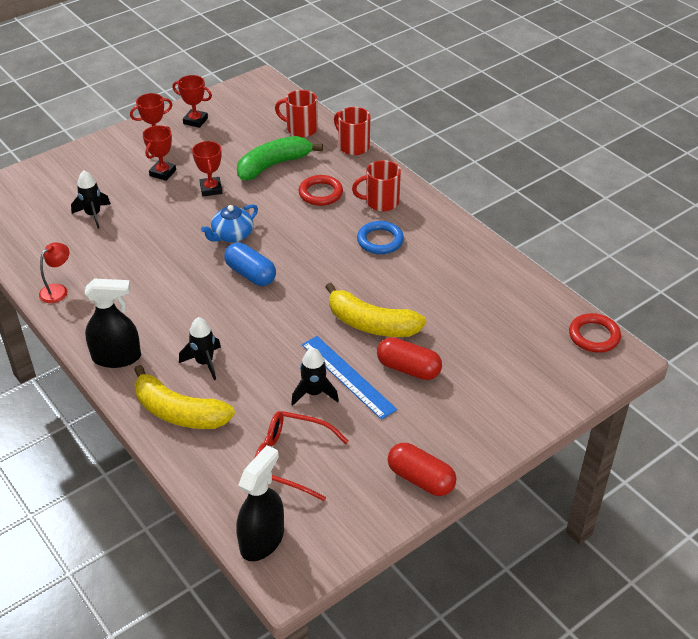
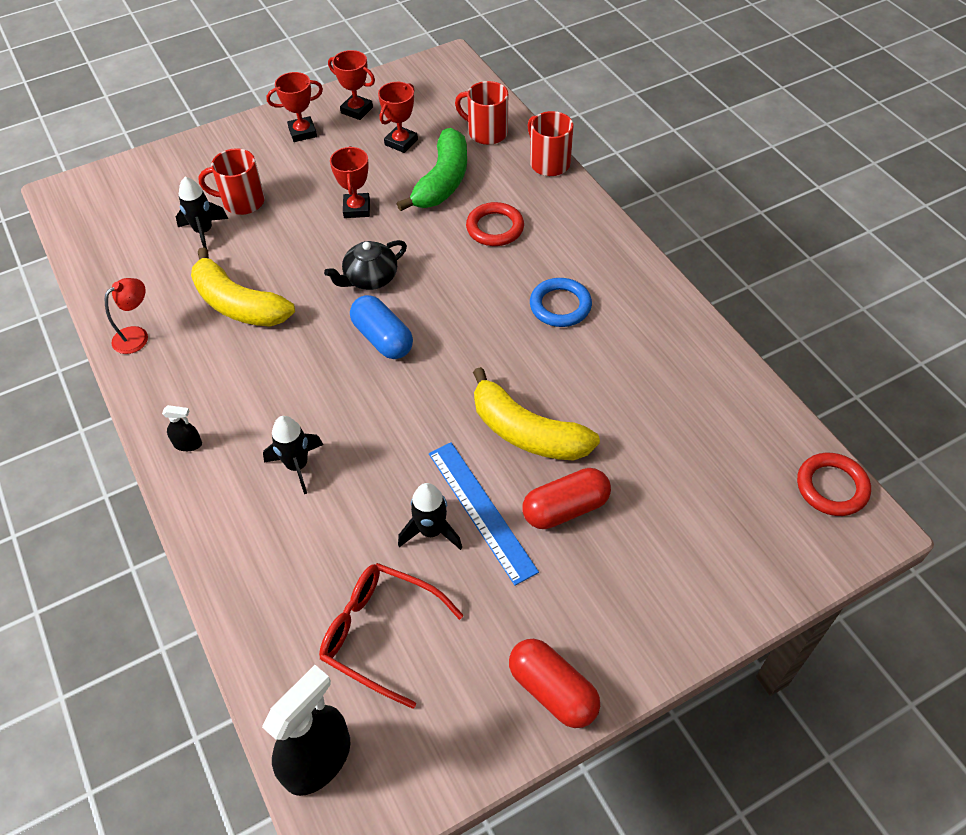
camera: 10 degrees right, 10 degrees up
(117, 357) = (188, 444): black spray bottle -> black spray bottle, size x0.46
(163, 173) = (301, 180): red trophy -> red trophy (401, 142)
(179, 412) = (249, 538): yellow banana -> yellow banana (238, 304)
(232, 235) = (370, 278): blue teapot -> black teapot
(274, 165) = (442, 181): green banana -> green banana turned 135 degrees clockwise
(381, 202) = (571, 248): red mug -> red mug (242, 202)
(408, 368) = (565, 508): red capsule -> red capsule turned 60 degrees counterclockwise

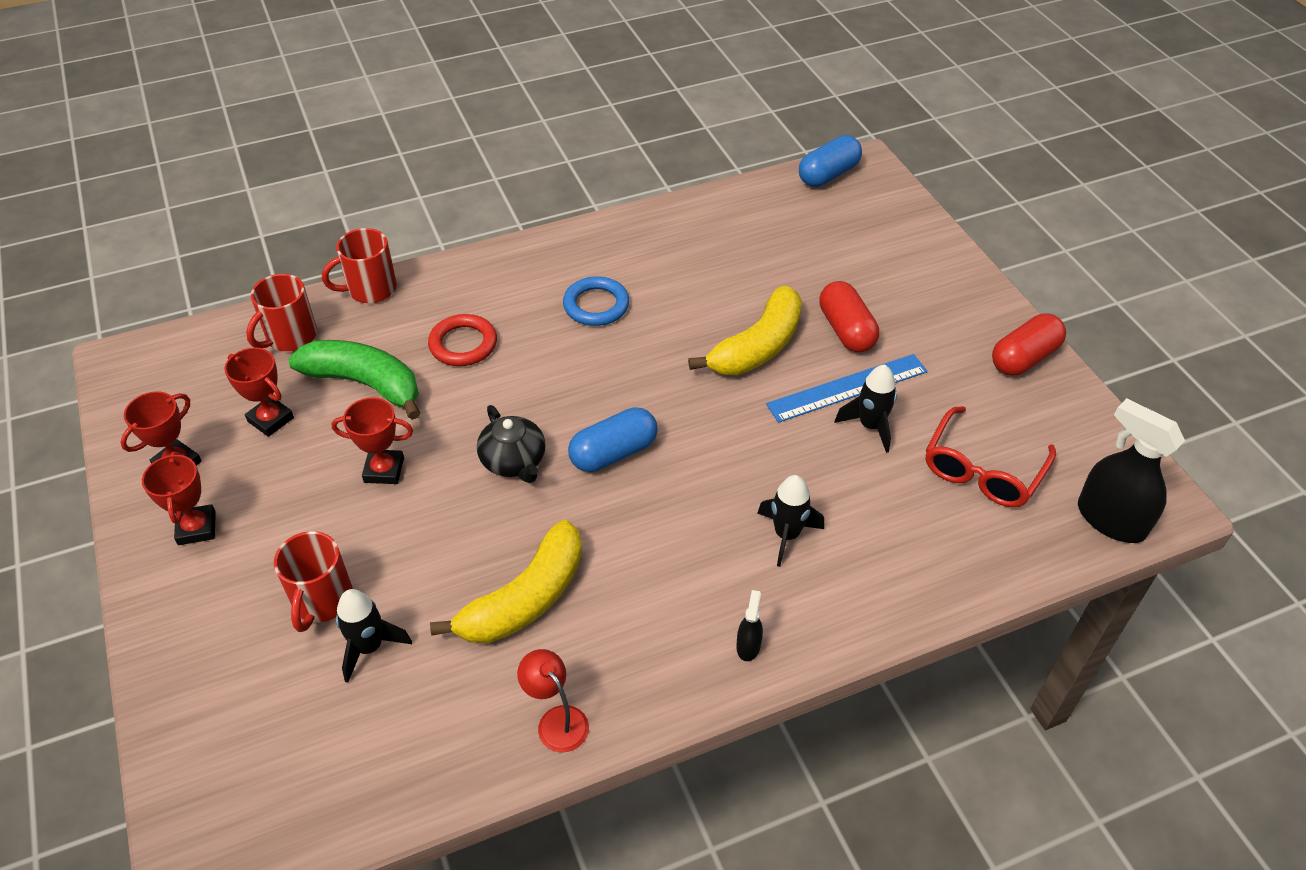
camera: 85 degrees left, 5 degrees down
(831, 487) = (828, 175): red ring -> blue capsule

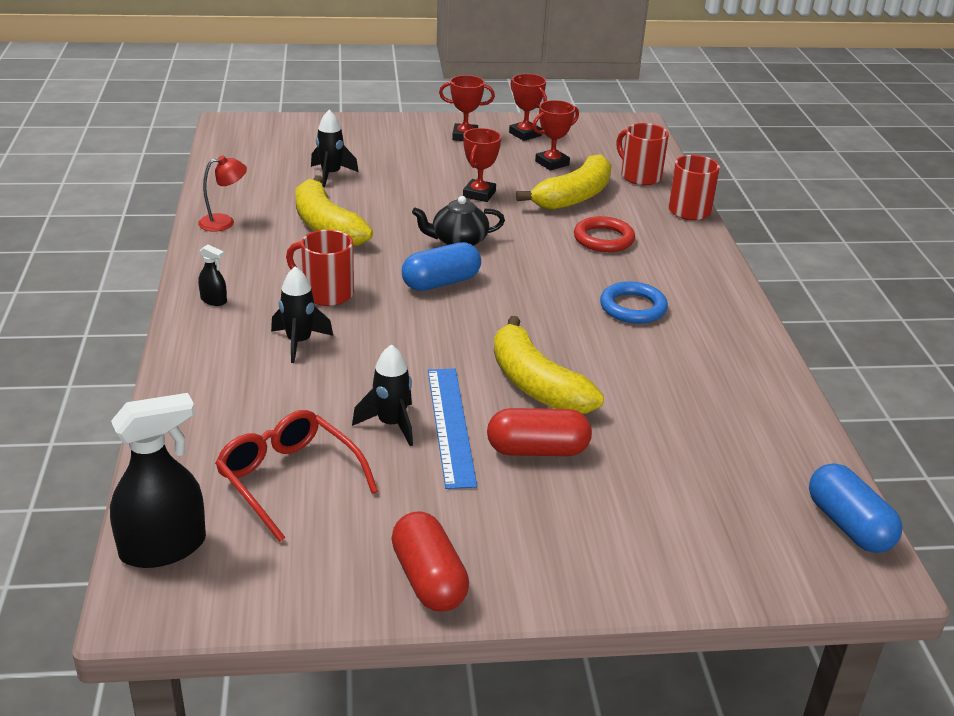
camera: 105 degrees right, 15 degrees down
(322, 600) = (378, 165): red mug -> red mug (326, 293)
(365, 384) = (573, 197): green banana -> yellow banana
(613, 453) = (441, 282): blue capsule -> blue capsule turned 75 degrees clockwise

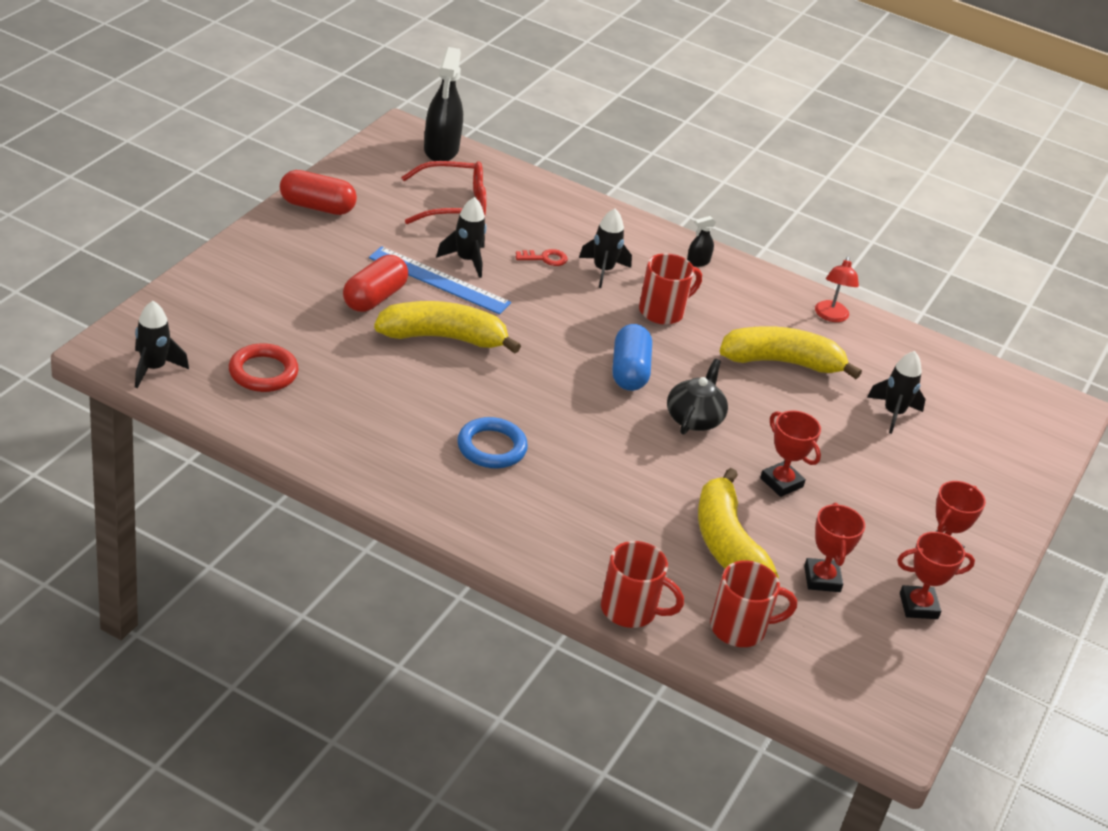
camera: 120 degrees right, 5 degrees up
(322, 380) = (545, 258): none -> red key
(603, 239) = (622, 507): red ring -> red ring (263, 372)
(848, 525) = (153, 368): blue capsule -> black rocket

